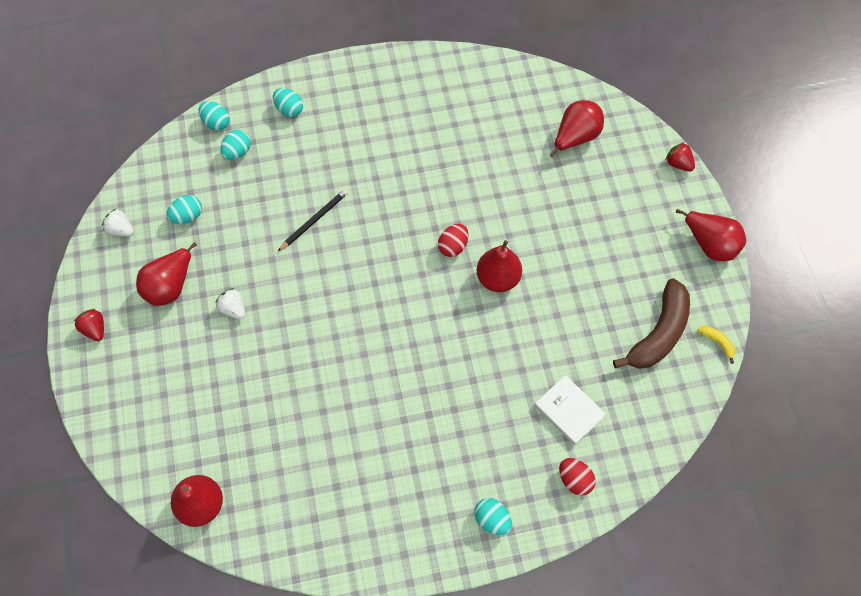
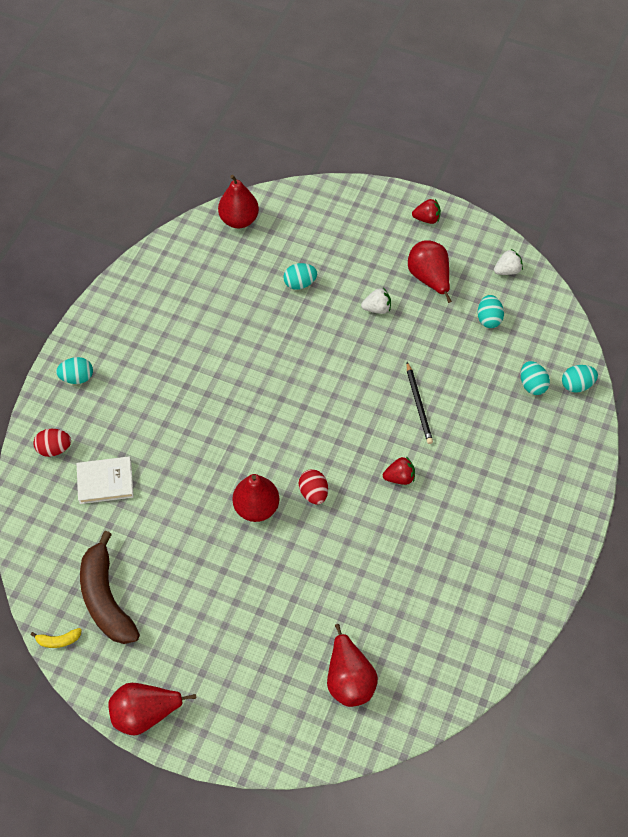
camera: 125 degrees right, 5 degrees down
(289, 110) = (554, 449): turquoise egg -> turquoise egg (300, 283)
(678, 164) = (248, 757): red strawberry -> red strawberry (399, 477)

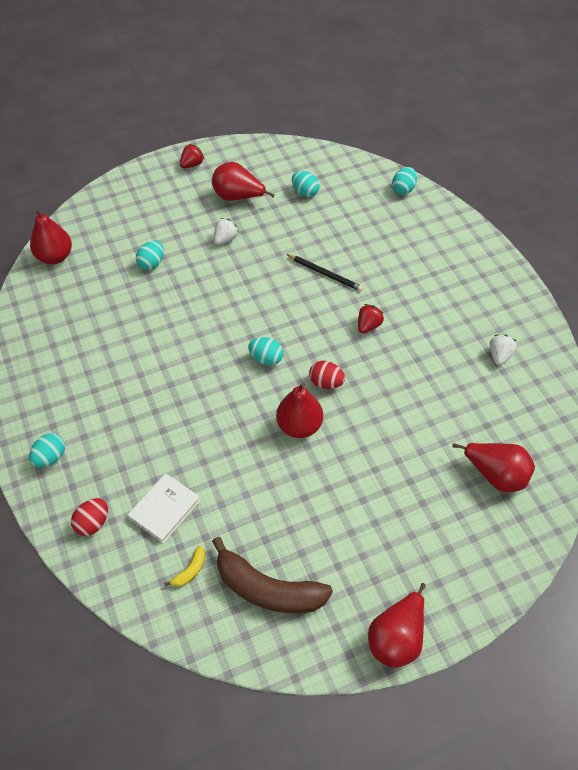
camera: 45 degrees left, 5 degrees down
(58, 640) = (268, 656): yellow banana -> yellow banana (190, 571)
(507, 270) = (281, 158): white strawberry -> white strawberry (499, 356)
(532, 385) = (378, 209): turquoise egg -> turquoise egg (266, 359)

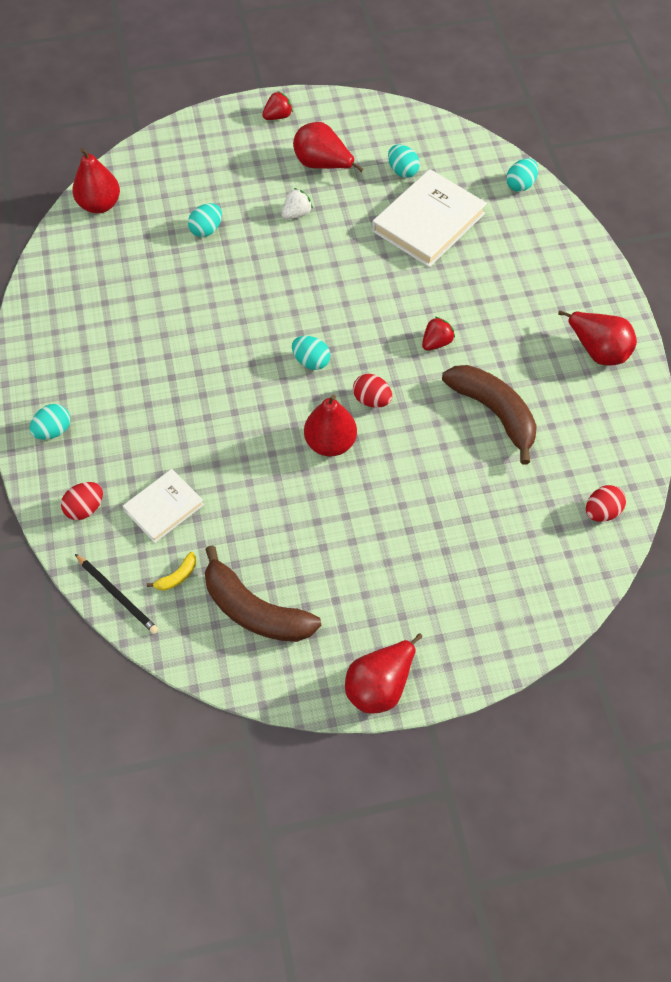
camera: 10 degrees right, 5 degrees up
(325, 274) = (402, 273): black pencil -> black pencil (117, 595)
(336, 229) = (428, 222): none -> white book
(432, 376) = (494, 413): none -> brown banana
(496, 475) = (536, 535): red pear -> red pear (598, 350)
(499, 356) = (579, 402): white strawberry -> none
(545, 445) = (601, 512): none -> red egg

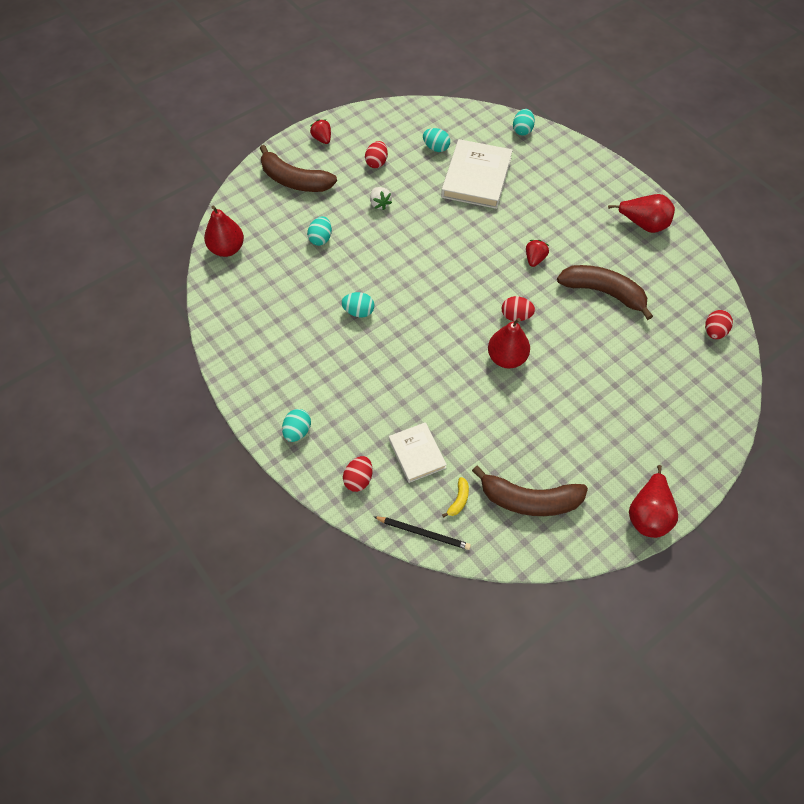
camera: 25 degrees left, 0 degrees up
(164, 507) = (417, 454): white book -> white book turned 45 degrees counterclockwise
(218, 154) = (294, 180): none -> brown banana
(278, 116) = (322, 139): red strawberry -> red strawberry turned 60 degrees counterclockwise
(296, 214) = (380, 204): white strawberry -> white strawberry turned 135 degrees clockwise
(311, 361) = (456, 305): turquoise egg -> turquoise egg (358, 312)
(322, 165) = (376, 163): red pear -> red egg

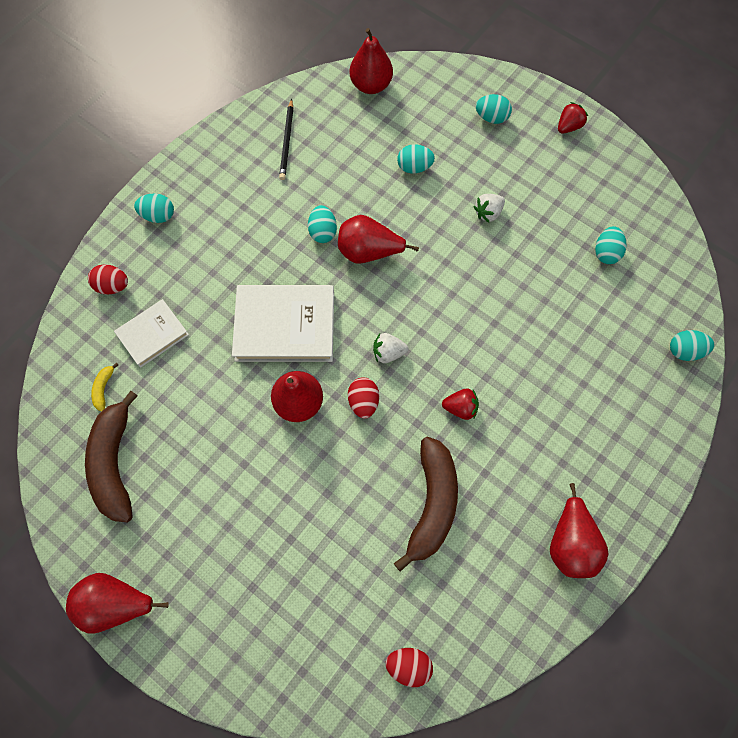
camera: 75 degrees right, 10 degrees up
(294, 180) = (491, 118): brown banana -> turquoise egg
(376, 163) = (553, 193): red egg -> none
(388, 285) = (369, 252): none -> red pear
(423, 533) = (60, 362): black pencil -> black pencil (287, 141)
(458, 500) = (104, 389): yellow banana -> yellow banana turned 90 degrees clockwise
(476, 177) = (574, 311): white book -> white book (285, 326)
(479, 292) = (388, 353): none -> white strawberry

